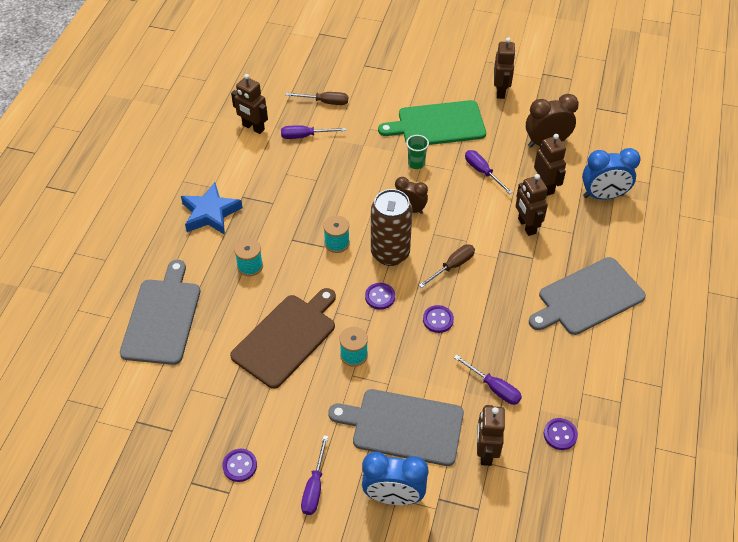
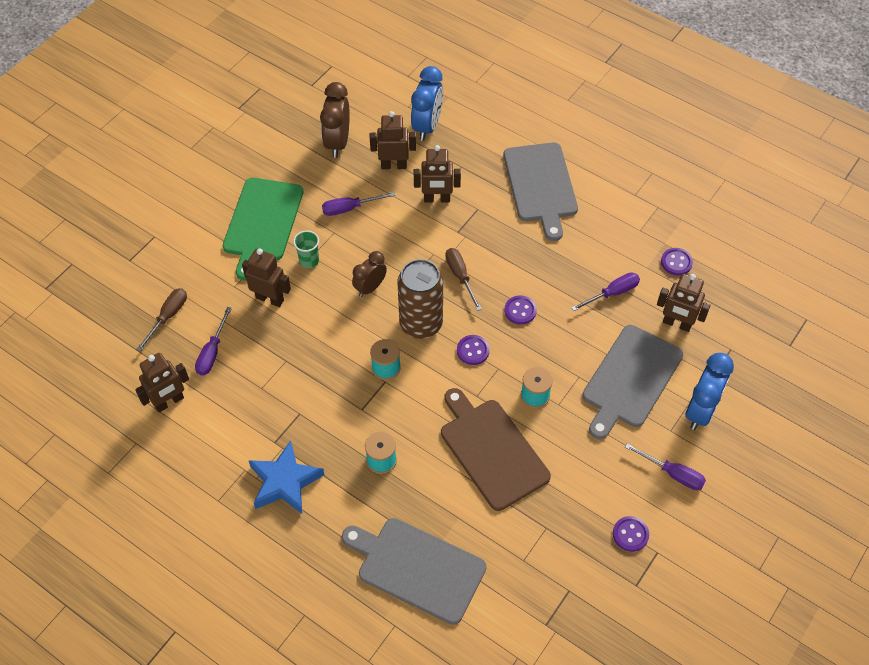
camera: 70 degrees left, 5 degrees up
(500, 91) = (244, 152): brown robot -> brown robot (270, 299)

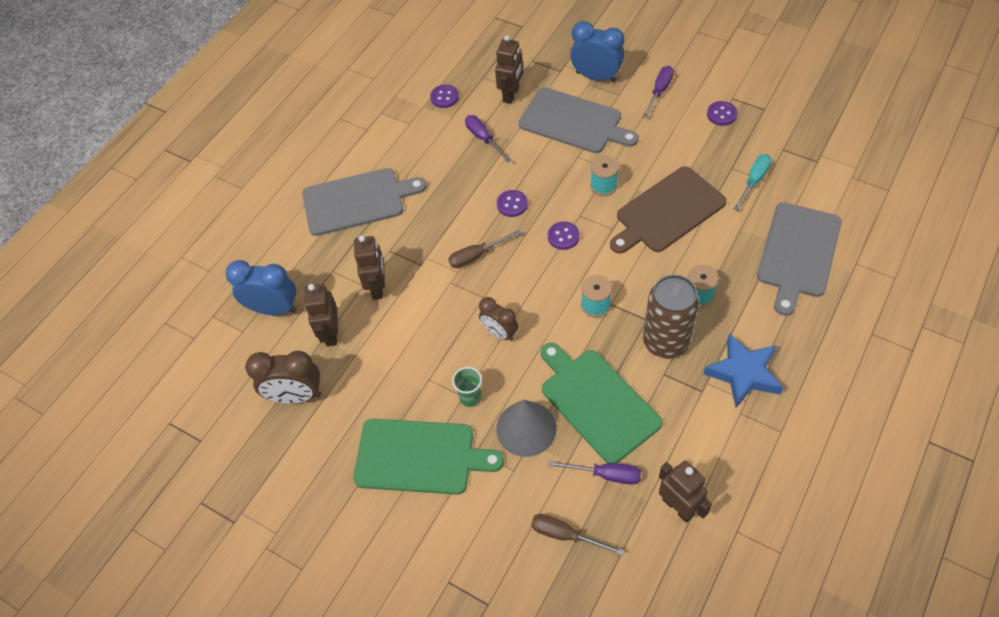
camera: 90 degrees left, 0 degrees up
(270, 299) = (526, 428): brown robot -> grey cone
(282, 355) = (597, 402): none -> green cutting board
(350, 208) = (394, 368): purple screwdriver -> none
(421, 324) = (539, 282): brown can -> brown can (665, 342)
(524, 546) = (754, 181): none -> turquoise screwdriver

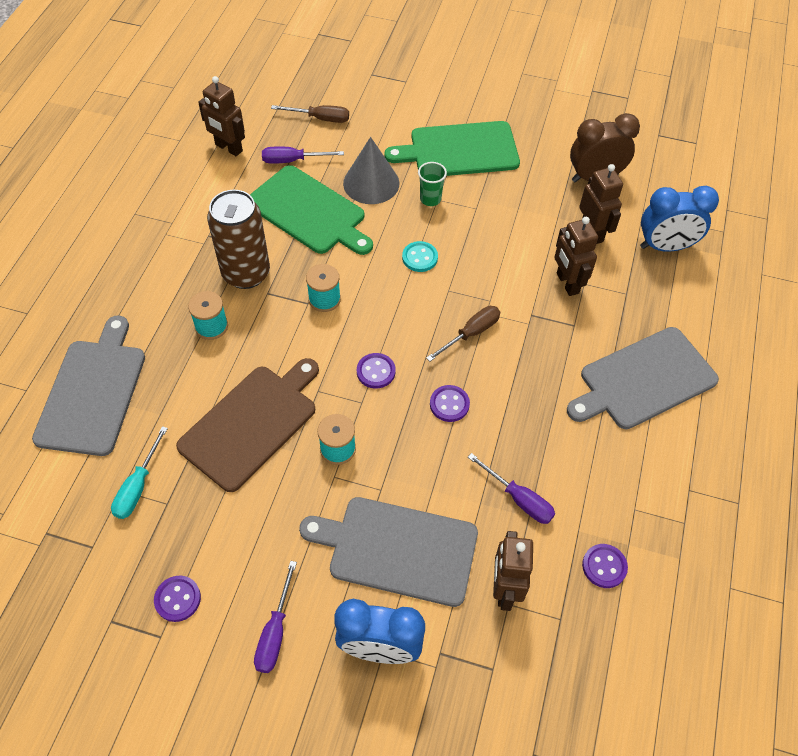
camera: 160 degrees right, 0 degrees up
(499, 333) = (420, 258): brown clock -> turquoise button
(743, 373) = (166, 256): blue star -> none

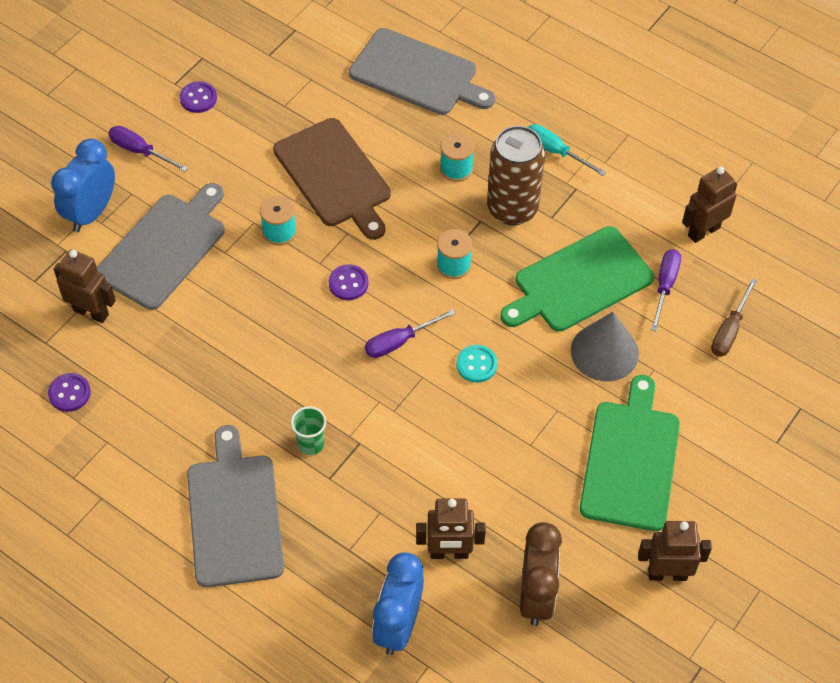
camera: 110 degrees right, 0 degrees up
(138, 486) = (309, 90): turquoise screwdriver -> turquoise screwdriver (555, 151)
(430, 199) = (559, 403): green cup -> green cup (310, 444)
(449, 404) = (285, 331): purple button -> none
(471, 333) = (359, 378): brown screwdriver -> none
(519, 499) = (163, 352): purple screwdriver -> purple screwdriver (399, 342)
(567, 283) = (386, 495): brown robot -> brown robot (667, 574)

